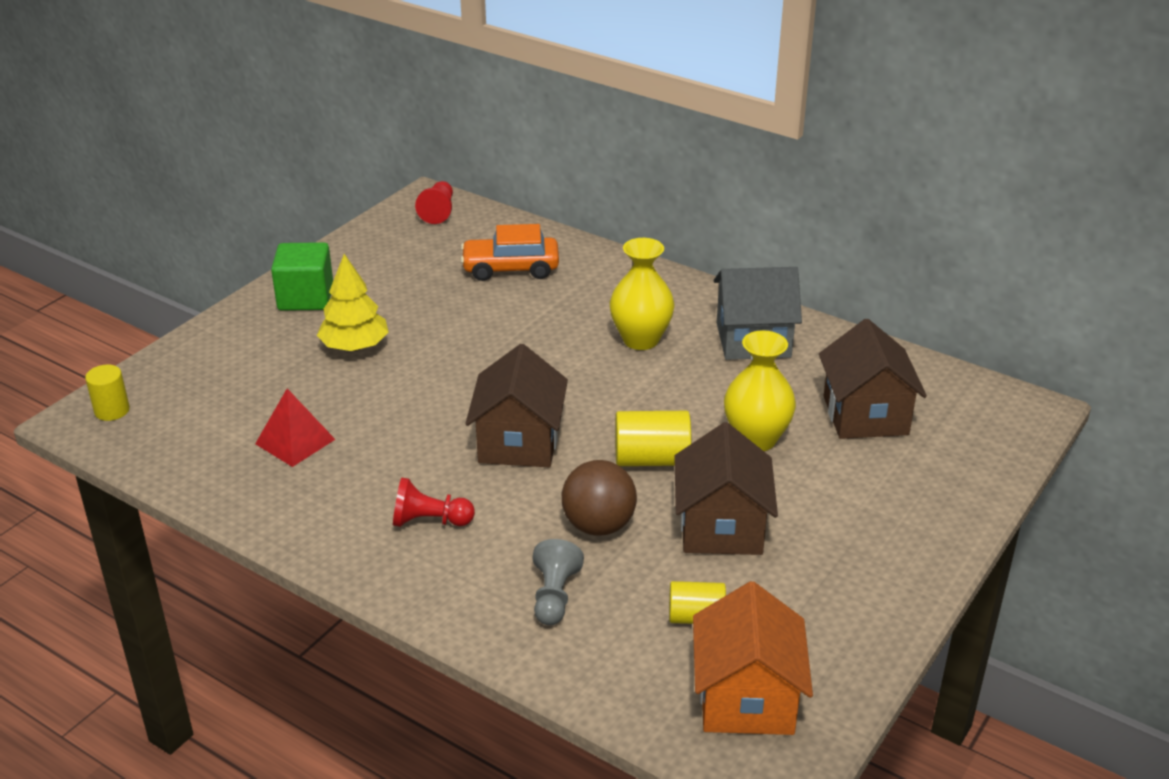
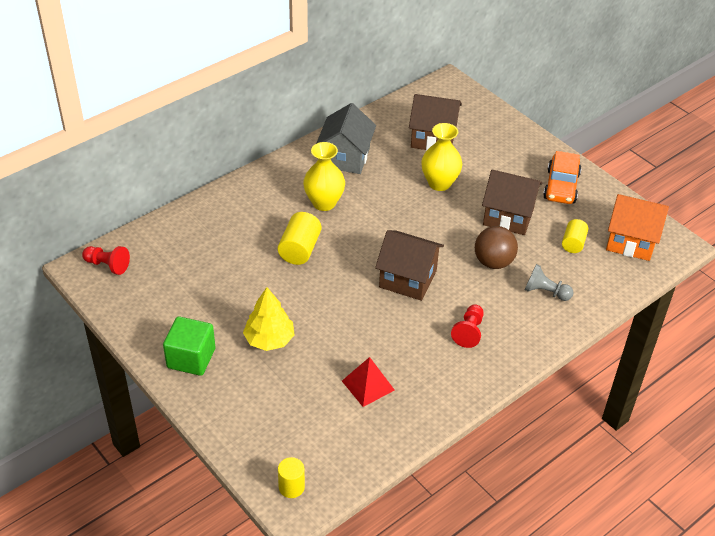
camera: 75 degrees left, 10 degrees up
(510, 268) = (209, 243): orange car -> orange car (561, 186)
(651, 459) = (443, 227): yellow cylinder -> yellow cylinder (299, 249)

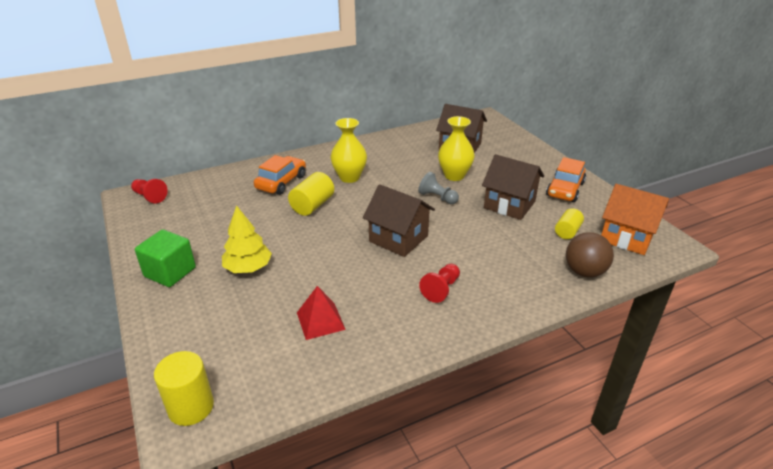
camera: 15 degrees right, 10 degrees down
(249, 221) = (281, 182): none -> orange car
(291, 487) = (191, 407): yellow cylinder -> yellow cylinder, size x1.52
(345, 158) = (381, 152): grey house -> none
(493, 262) = (484, 236): brown ball -> brown ball (584, 272)
(545, 292) = (530, 267): grey pawn -> grey pawn (437, 198)

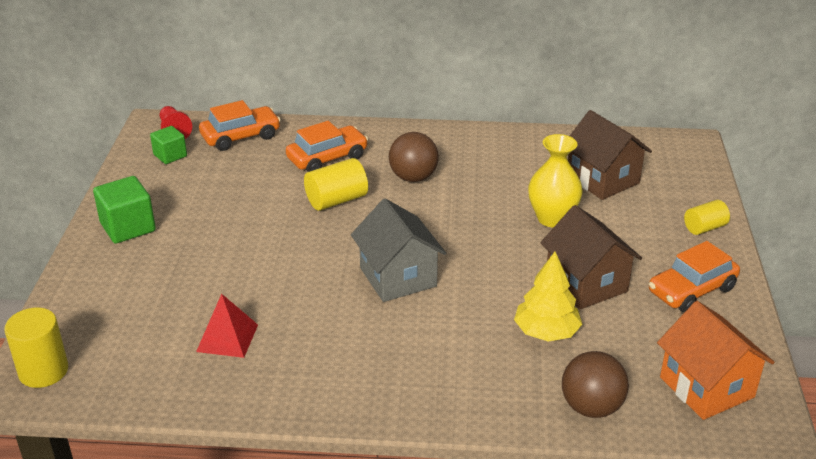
camera: 30 degrees right, 0 degrees up
(161, 213) = (170, 155): none -> green cube
(206, 186) = (241, 136): none -> orange car
(248, 268) = (205, 251): yellow tree -> yellow tree (546, 332)
(349, 177) = (413, 177): yellow vase -> brown ball
(398, 238) = (398, 277): brown house -> grey house
(437, 198) = (498, 241): grey pawn -> none
(441, 289) = (388, 356): red pawn -> none
(567, 232) = (627, 348): yellow cylinder -> yellow cylinder (704, 228)

